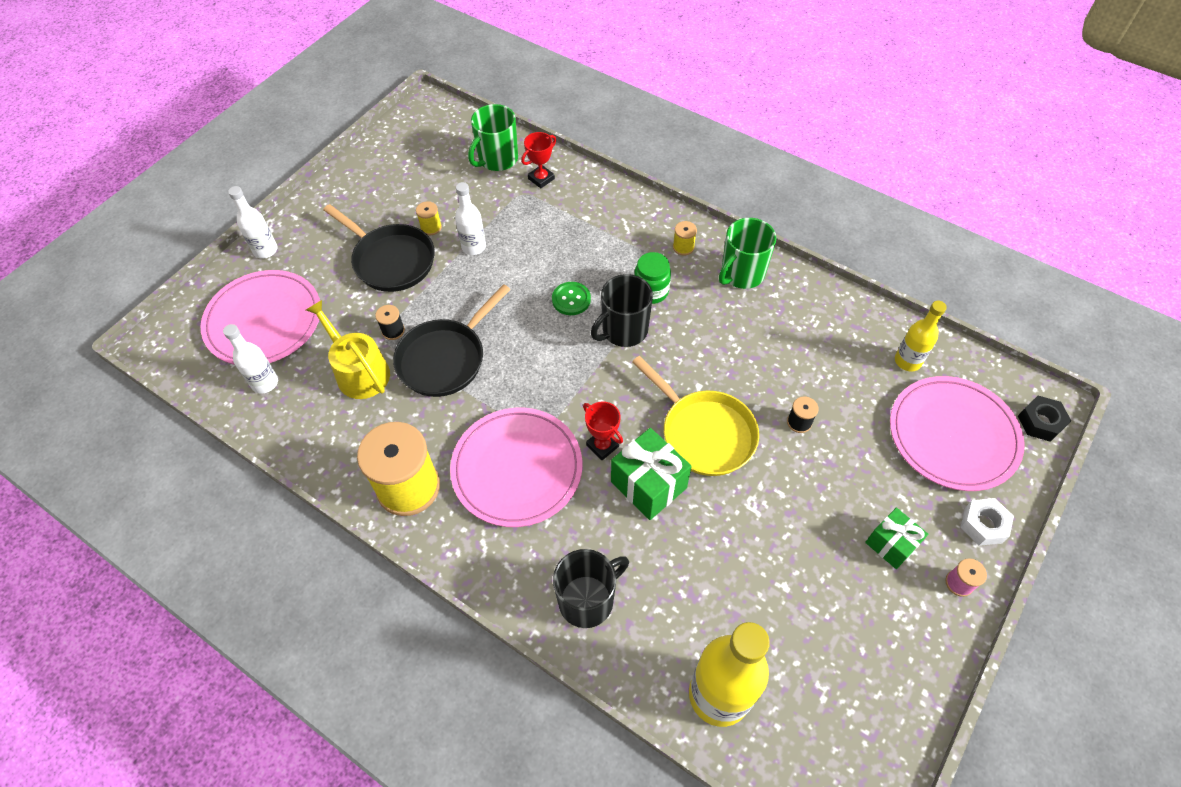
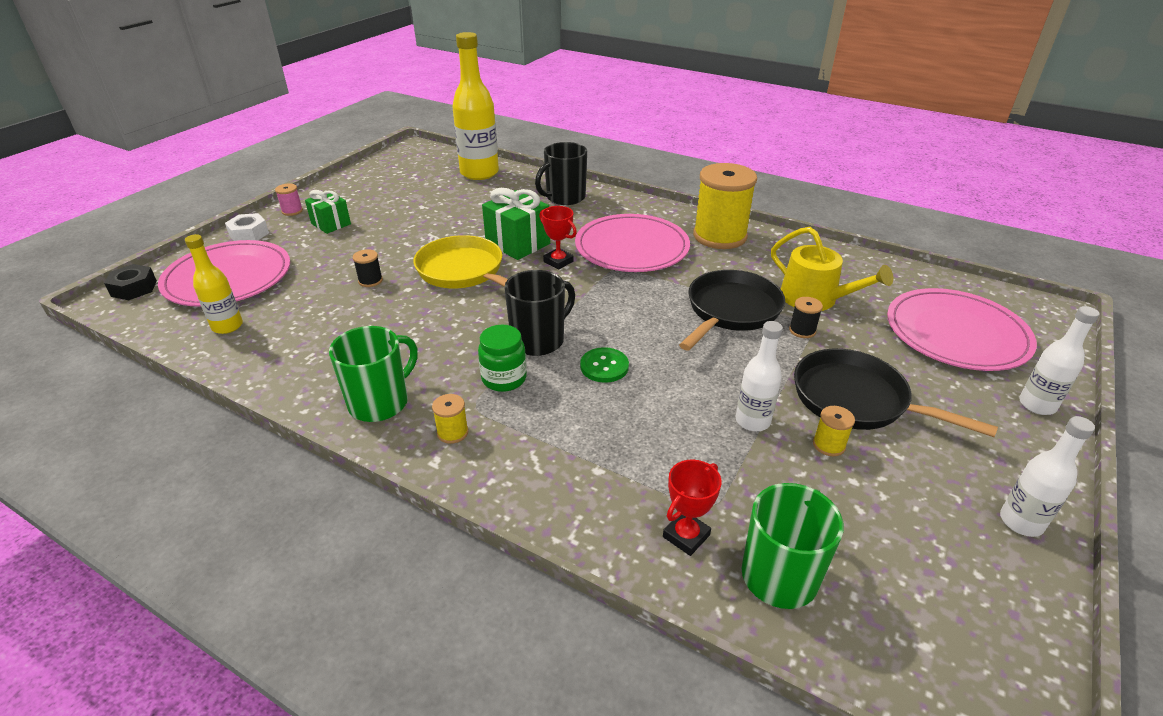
camera: 175 degrees right, 20 degrees down
(265, 383) = (902, 288): white bottle -> white bottle (1021, 522)

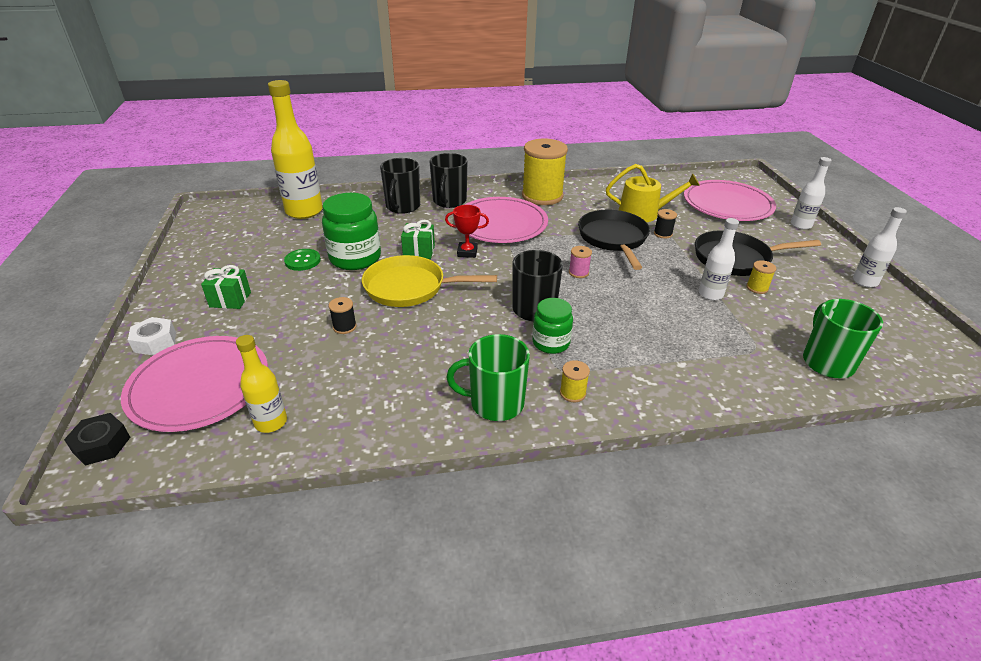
camera: 40 degrees left, 0 degrees up
(292, 211) = (169, 304): pink spool -> pink spool (578, 272)
(380, 402) = (495, 403): green mug -> green mug turned 90 degrees counterclockwise
(459, 228) = (355, 258): none -> green jar
(517, 243) = (419, 252): green gift -> green gift, size x0.65
(604, 366) = (596, 304): green button -> green button (302, 261)
(615, 208) = (449, 201): none -> black mug
(686, 536) = (768, 370): red trophy -> none

